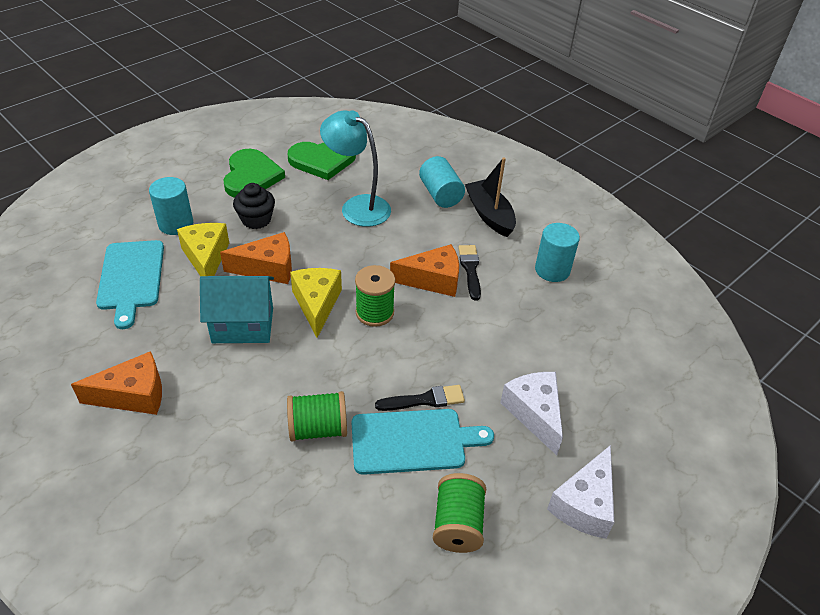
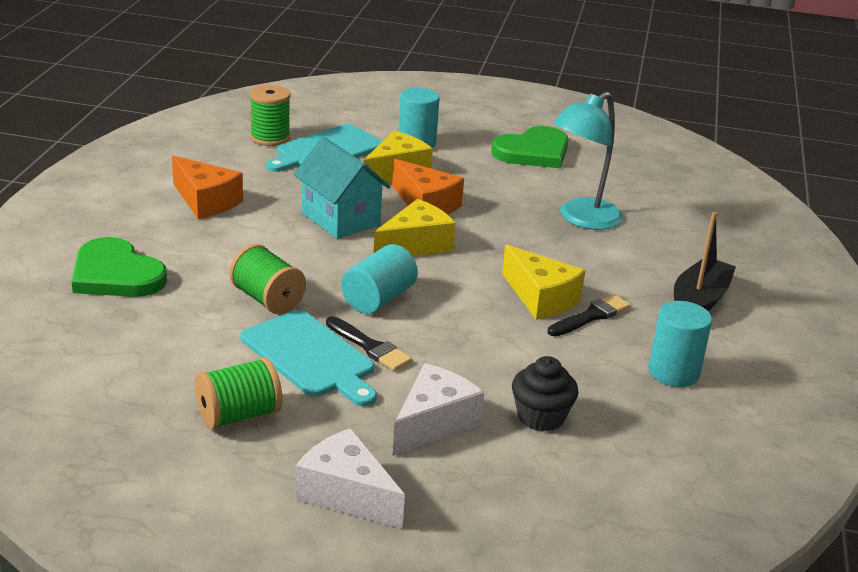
camera: 55 degrees right, 15 degrees down
(256, 220) = (479, 176): black cupcake -> black cupcake (541, 417)
(323, 160) = (618, 177): green heart -> green heart (116, 274)
(357, 206) = (581, 219): turquoise lamp -> turquoise lamp turned 135 degrees counterclockwise
(374, 312) = (447, 280): green spool -> green spool (270, 138)
(433, 280) = (540, 298): orange cheese -> yellow cheese
(440, 194) = (681, 260): turquoise cylinder -> turquoise cylinder (378, 299)
(584, 504) = (346, 494): white cheese -> white cheese turned 45 degrees clockwise

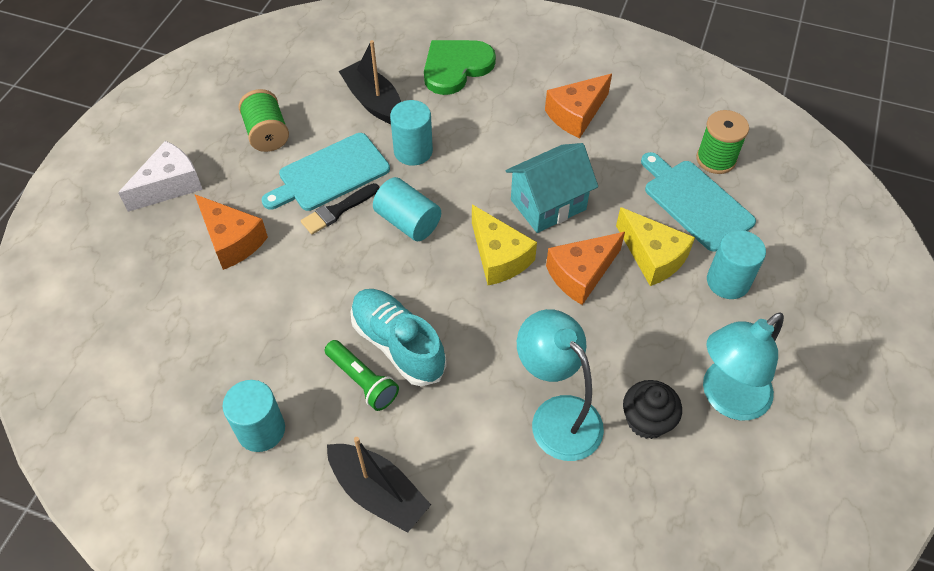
camera: 100 degrees right, 25 degrees up
(177, 332) = (373, 102): none -> black boat
(267, 299) = (413, 151): green spool -> turquoise cylinder
(434, 423) = (232, 240): white cheese -> orange cheese
(533, 152) = (726, 398): green heart -> turquoise lamp
(540, 298) = (398, 344): yellow cheese -> turquoise shoe
(541, 417) = (222, 311): black cupcake -> black cupcake (647, 420)
(591, 316) = (362, 381): black brush -> green flashlight

